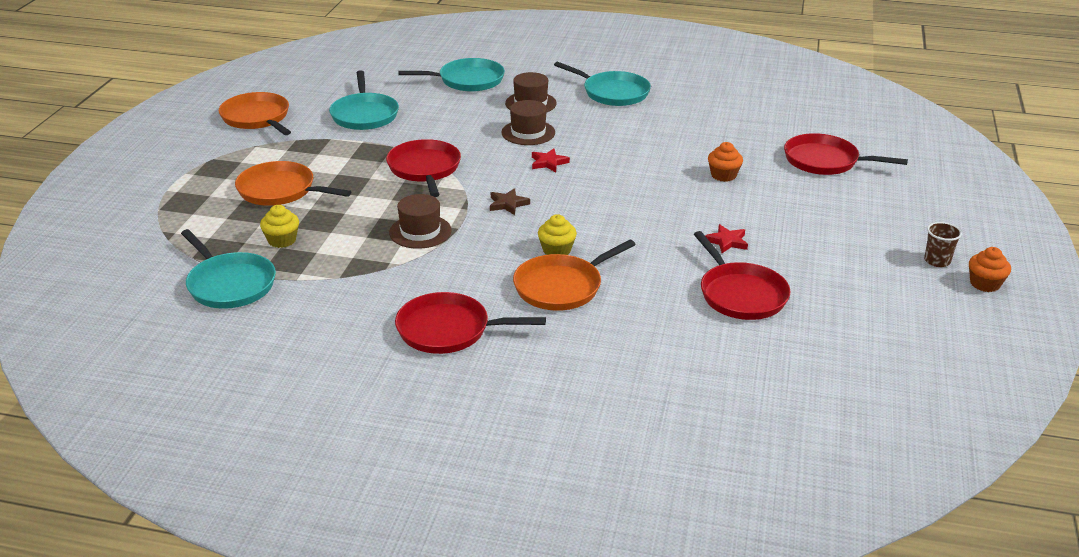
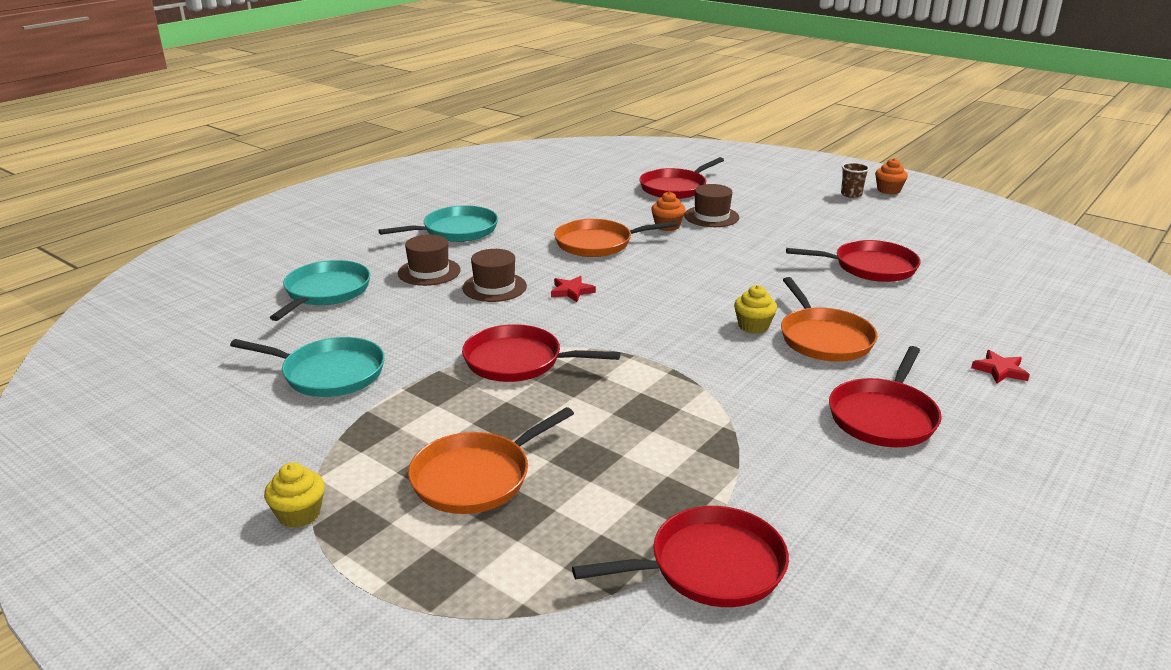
camera: 65 degrees left, 5 degrees down
(230, 284) = (710, 566): turquoise pan -> red pan
(257, 118) = (226, 461): orange pan -> orange pan (597, 243)
(282, 240) = (617, 499): yellow cupcake -> yellow cupcake (299, 514)
(420, 231) = (664, 393): brown hat -> brown hat (711, 216)
(508, 204) = (641, 330): brown star -> none
(727, 241) = (782, 252): red star -> red star (1000, 370)

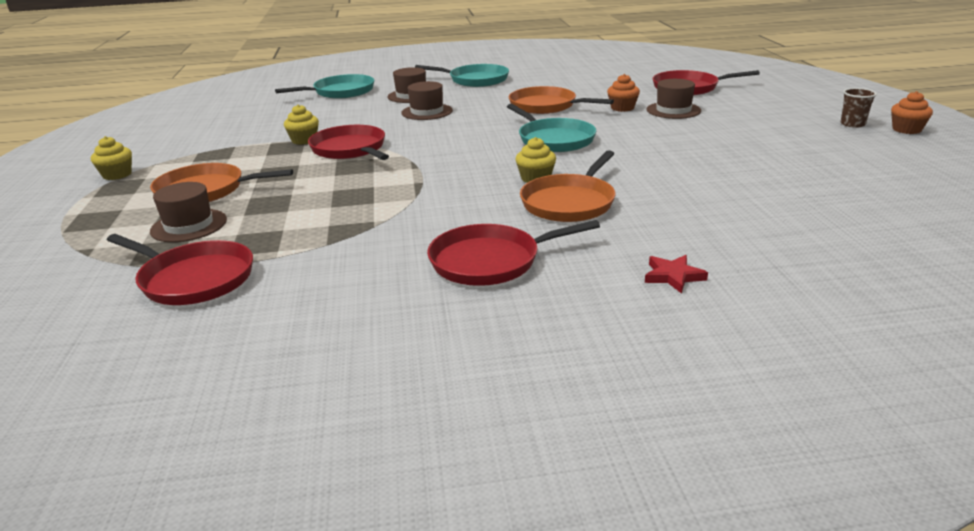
camera: 45 degrees right, 0 degrees up
(329, 373) = (258, 126): turquoise pan -> turquoise pan (554, 139)
(437, 370) = (304, 140): none -> yellow cupcake
(562, 522) = (189, 225): none -> brown hat
(571, 291) = (465, 126): red star -> none
(870, 267) = (735, 174): red pan -> none

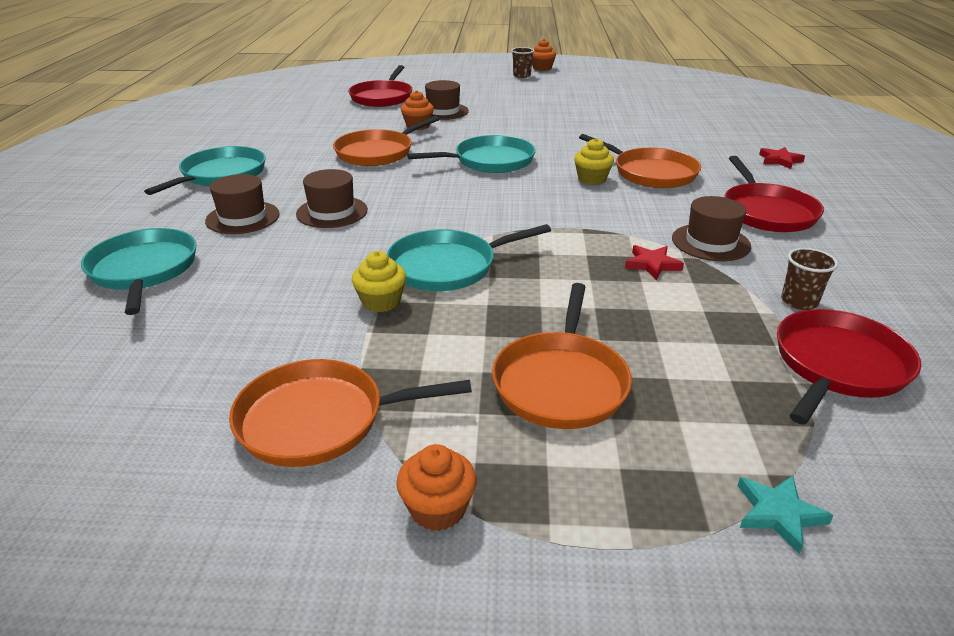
camera: 80 degrees left, 5 degrees up
(62, 250) = (778, 514): none -> turquoise star
(117, 175) = (438, 508): yellow cupcake -> orange cupcake
(189, 225) = (688, 385): brown hat -> brown hat (710, 242)
(193, 145) = (319, 420): none -> orange pan
(294, 269) = (799, 301): none -> brown cup
(350, 149) = (447, 266): red pan -> turquoise pan
(359, 209) = (652, 264): none -> red star

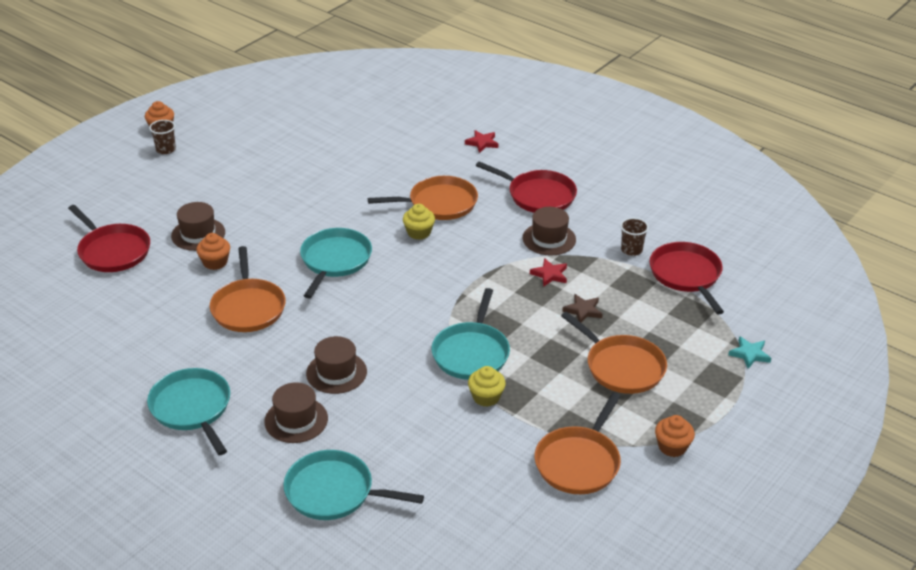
camera: 55 degrees left, 5 degrees up
(626, 309) = (583, 310): none -> brown star

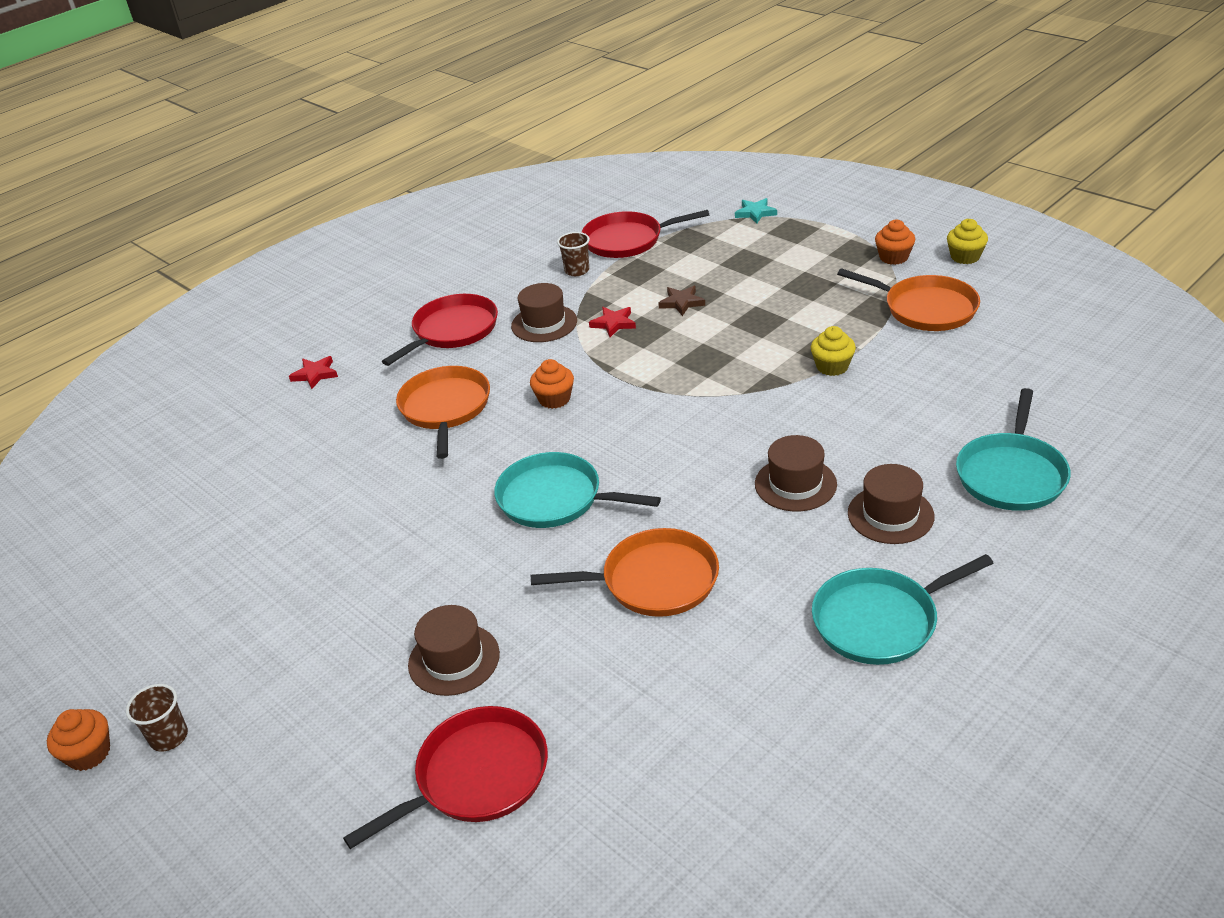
camera: 80 degrees left, 0 degrees up
(215, 262) = (536, 630): orange cupcake -> orange cupcake (554, 399)
(419, 232) = (507, 424): yellow cupcake -> yellow cupcake (965, 257)
(471, 353) = (755, 377): turquoise pan -> none
(622, 367) = (777, 281): orange pan -> none

